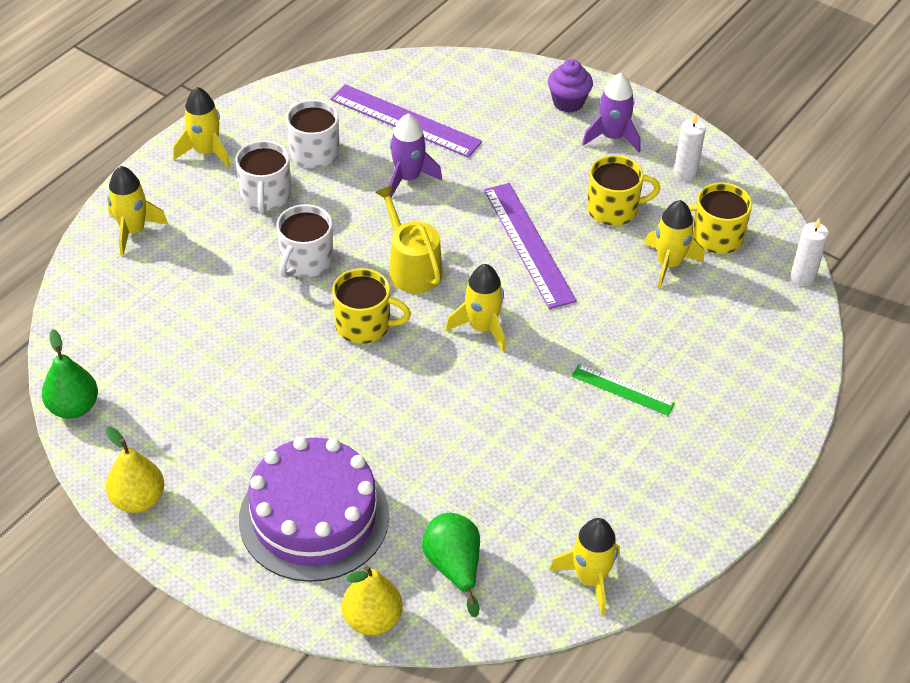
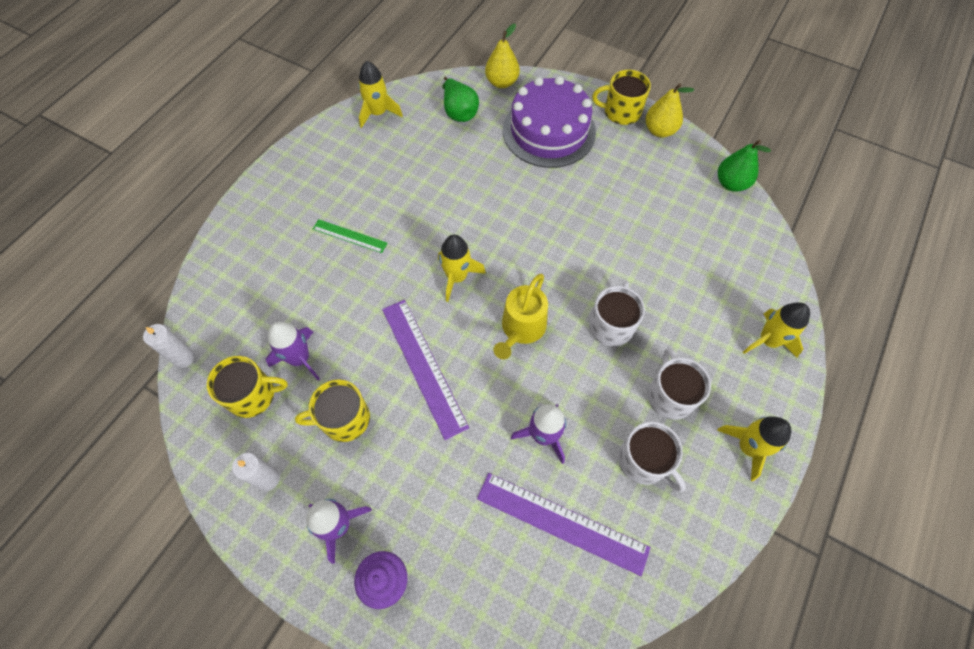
camera: 175 degrees right, 15 degrees up
(364, 325) = (548, 269): yellow mug -> yellow mug (621, 112)
(411, 268) = (521, 328): yellow watering can -> yellow watering can turned 60 degrees clockwise
(669, 264) = (300, 359): yellow rocket -> purple rocket

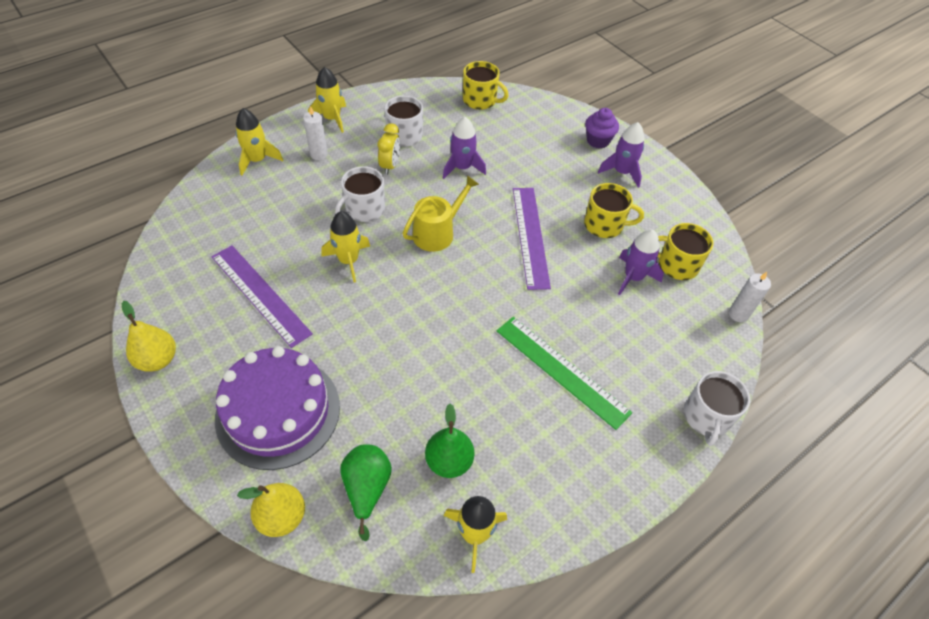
camera: 160 degrees left, 10 degrees down
(268, 479) = (668, 211): white candle -> white candle (319, 154)
(349, 236) = (561, 370): green ruler -> green ruler, size x1.79
(457, 277) = (471, 291): yellow rocket -> yellow rocket (348, 261)
(562, 522) = (476, 128): purple ruler -> purple ruler (260, 294)
(621, 112) = (175, 402): yellow mug -> yellow mug (480, 100)
(626, 399) = (390, 166): none -> yellow clock
(670, 395) = (358, 157): white mug -> white mug (706, 417)
(731, 183) = (151, 276): green pear -> green pear (449, 461)

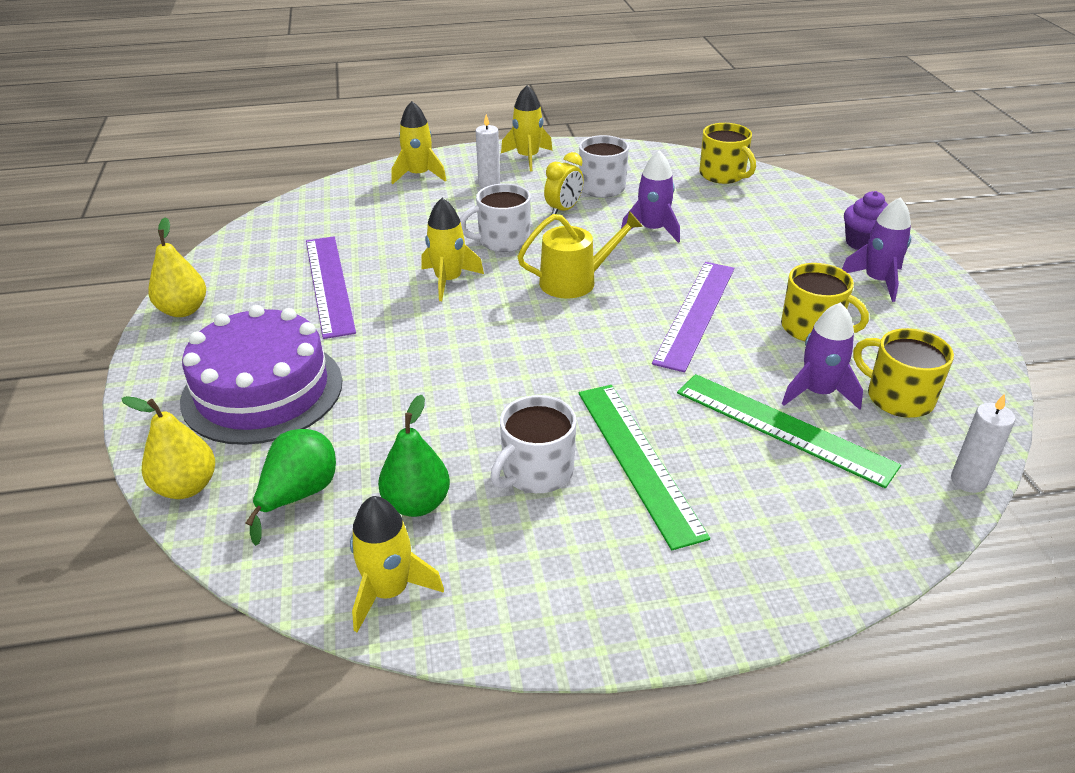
camera: 30 degrees right, 15 degrees down
(628, 313) = (783, 428): none -> green ruler
(706, 417) = (829, 585): white mug -> white mug (536, 472)

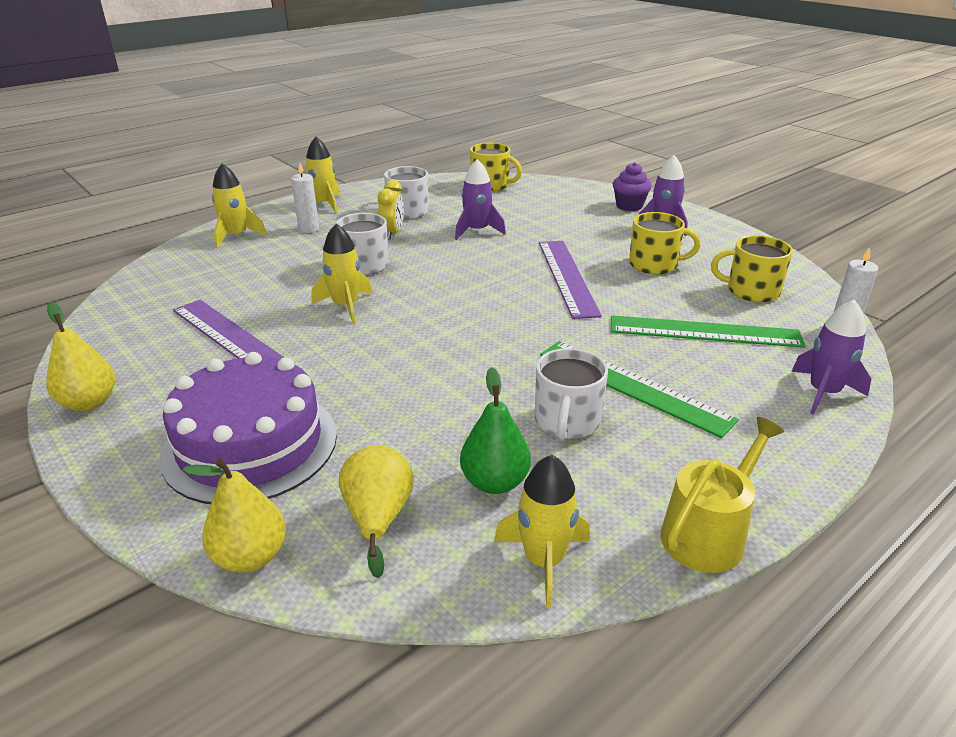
camera: 30 degrees left, 5 degrees down
(299, 495) = (378, 518): green pear -> yellow pear
(574, 281) = (453, 279): yellow watering can -> yellow watering can (708, 534)
(818, 392) = (701, 303): purple rocket -> purple rocket (823, 392)

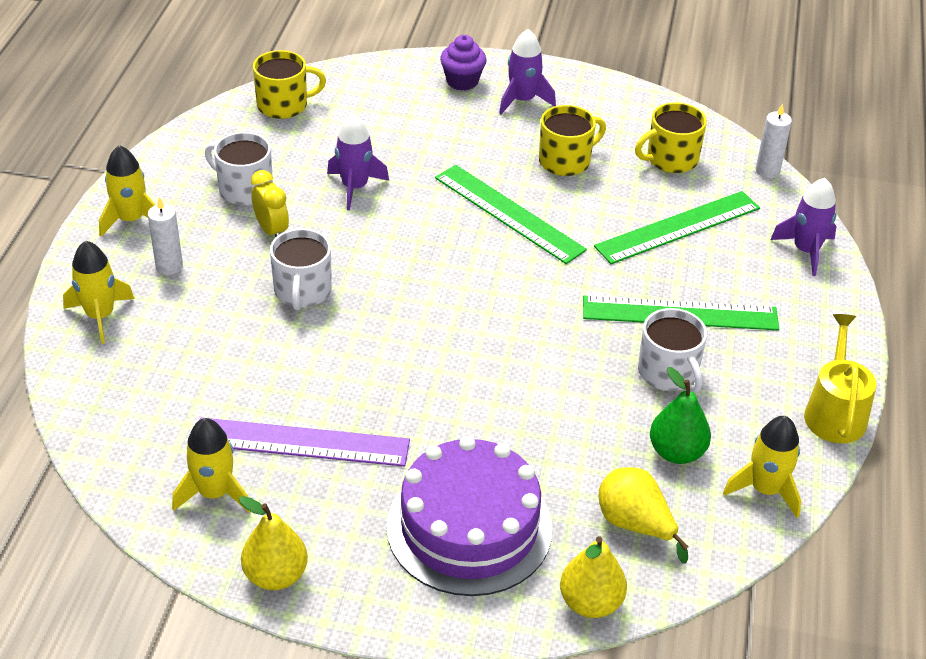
camera: 40 degrees left, 10 degrees up
(345, 306) = (354, 350): yellow rocket -> yellow rocket (214, 493)
(567, 277) = (508, 213): purple ruler -> green ruler

